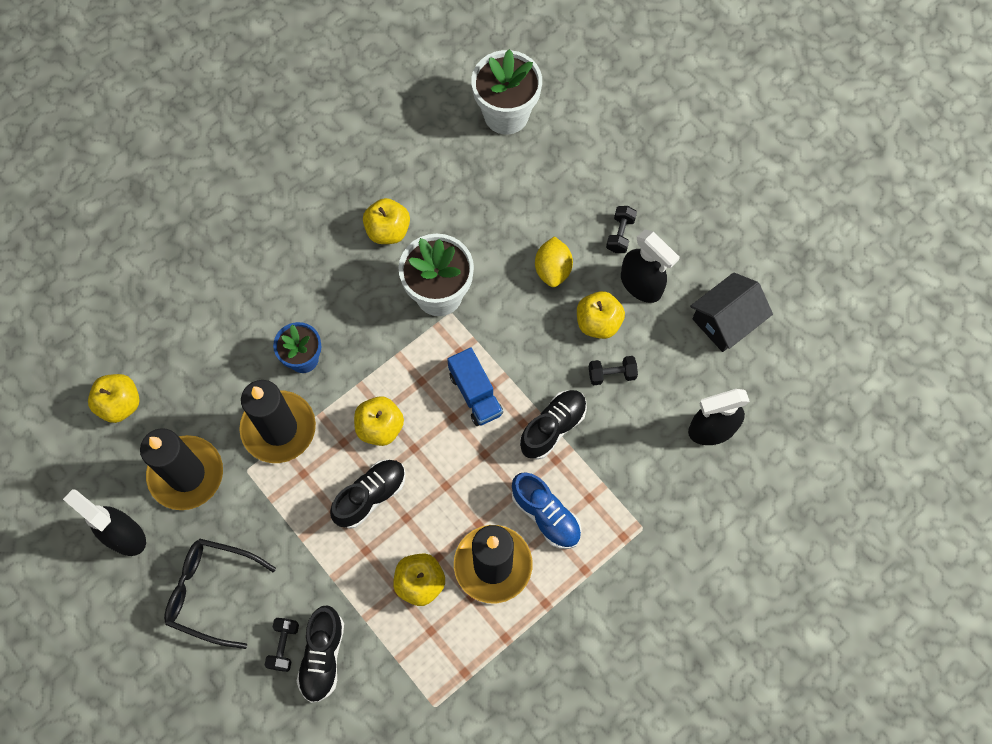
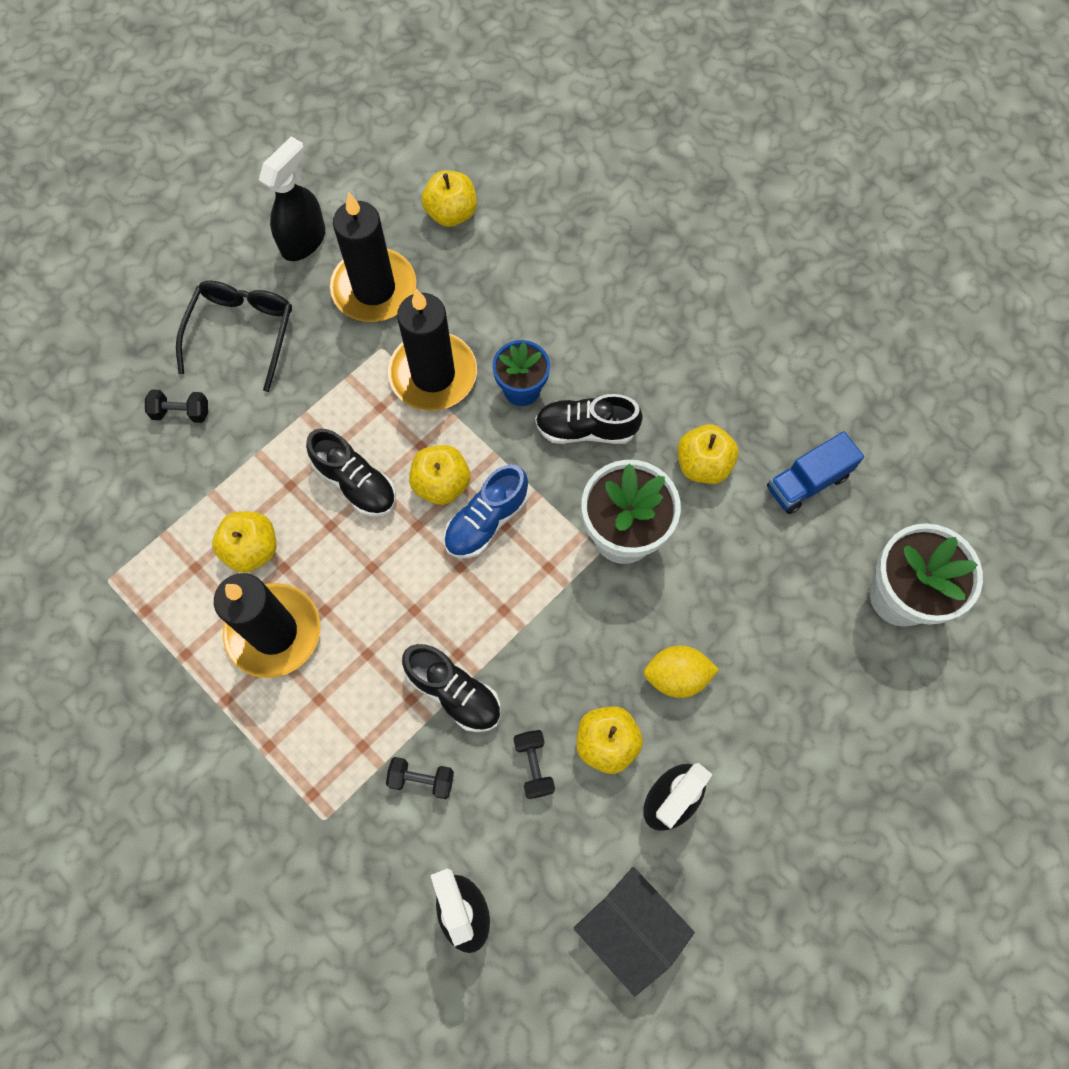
camera: 85 degrees right, 0 degrees up
(323, 657) = (168, 454): black shoe -> black shoe (586, 429)
(475, 394) = (492, 591): blue truck -> blue truck (807, 482)
(546, 515) = (338, 692): blue shoe -> blue shoe (486, 521)
(620, 234) = (743, 766): black dumbbell -> black dumbbell (421, 779)

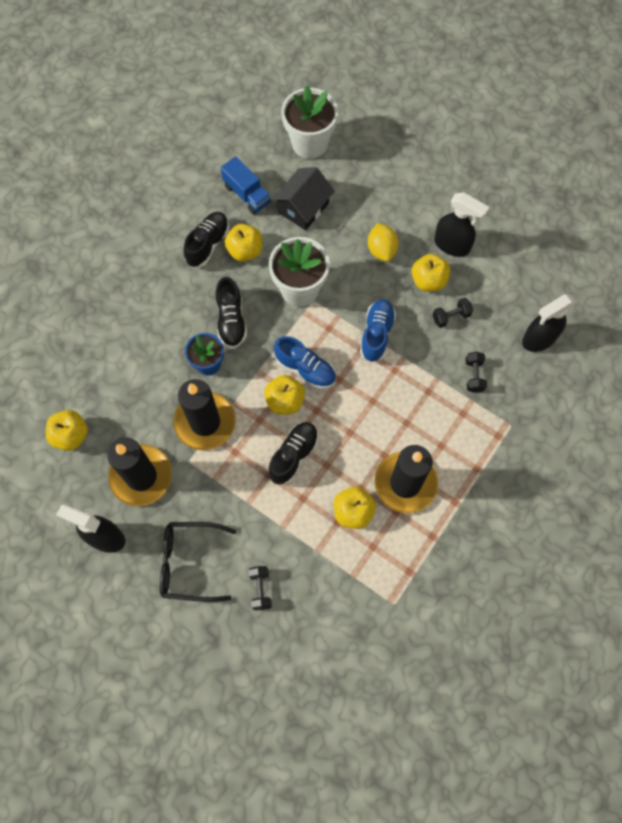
camera: 100 degrees left, 0 degrees up
(454, 692) = (419, 367): black shoe -> black shoe (208, 244)
(524, 638) = (376, 334): none -> blue shoe
(630, 929) = (524, 256): black house -> black house (303, 207)

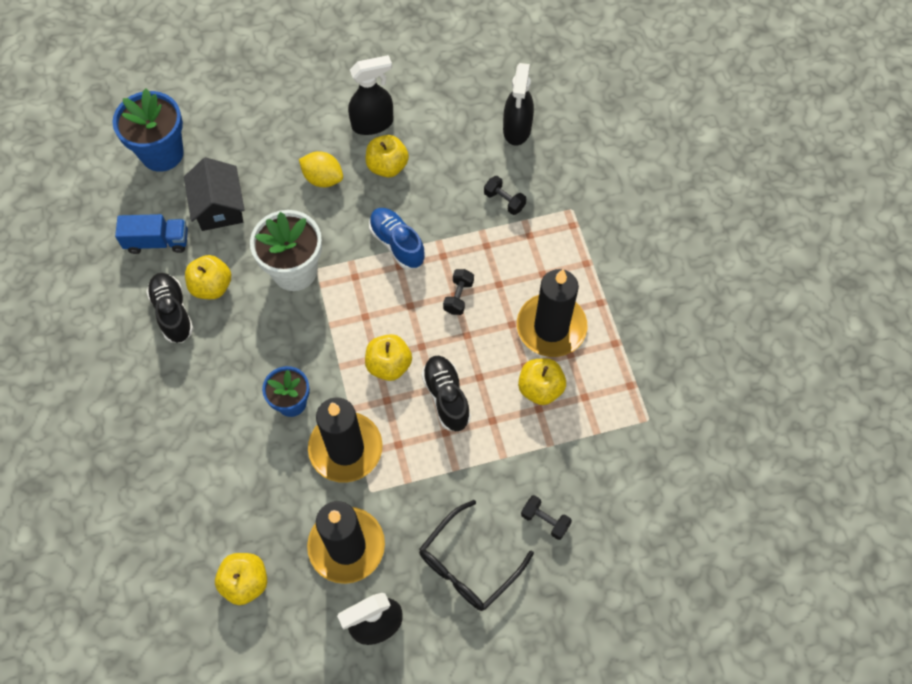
camera: 50 degrees left, 5 degrees down
(231, 320) = (268, 350): black shoe -> none
(305, 369) = (375, 325): blue shoe -> none
(309, 143) = (162, 153): white flower pot -> blue flower pot
(451, 317) = (436, 176): black dumbbell -> black dumbbell (458, 297)

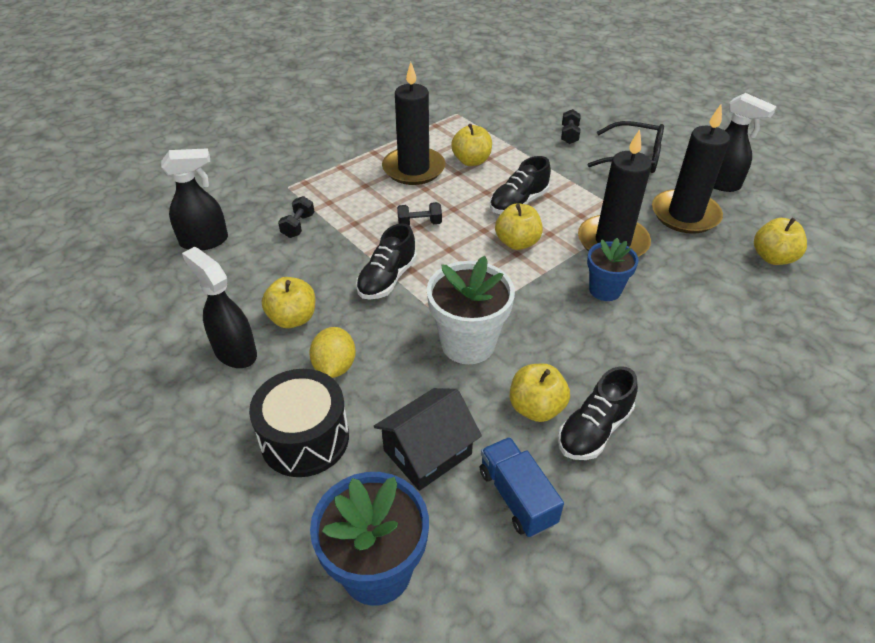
camera: 115 degrees left, 20 degrees down
(272, 144) = (305, 438): none -> black drum
(397, 244) = (387, 279): blue shoe -> black shoe

